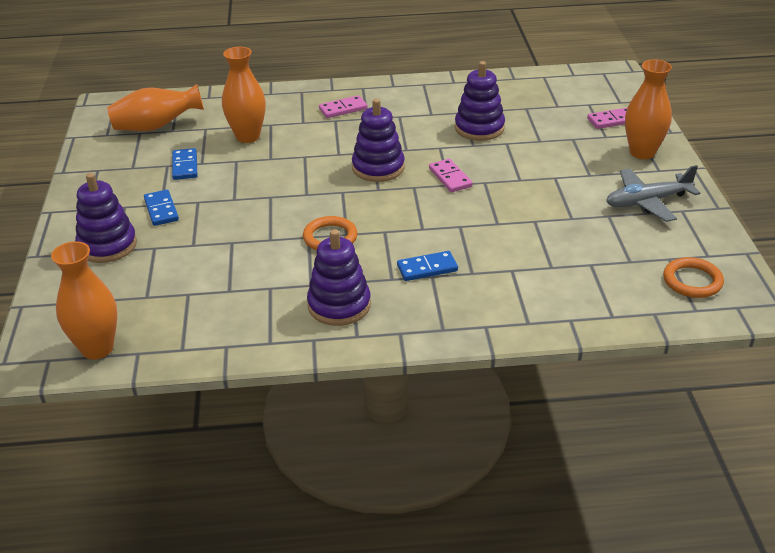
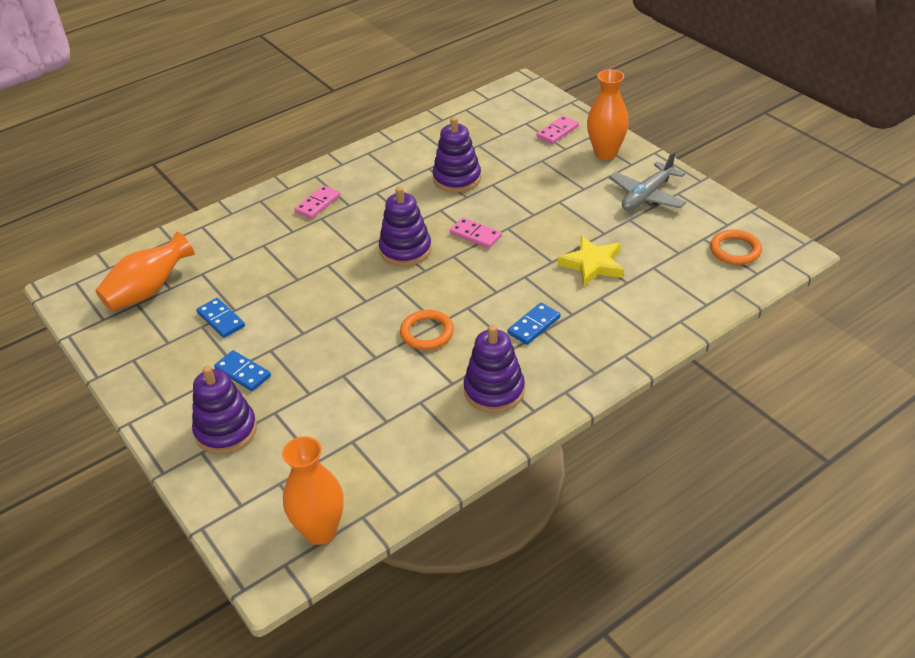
camera: 30 degrees left, 5 degrees up
(248, 136) = (253, 265): orange vase -> none
(533, 240) = (593, 264): none -> yellow star

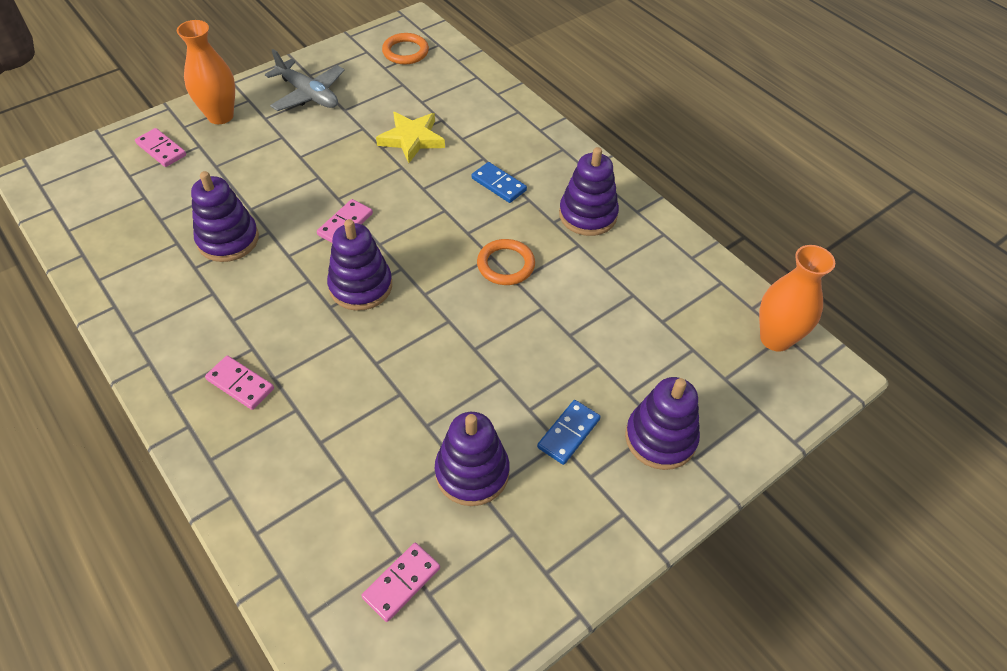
camera: 95 degrees left, 10 degrees up
(148, 291) = (401, 583): orange vase -> pink domino
(221, 319) = (472, 472): blue domino -> purple stacking toy

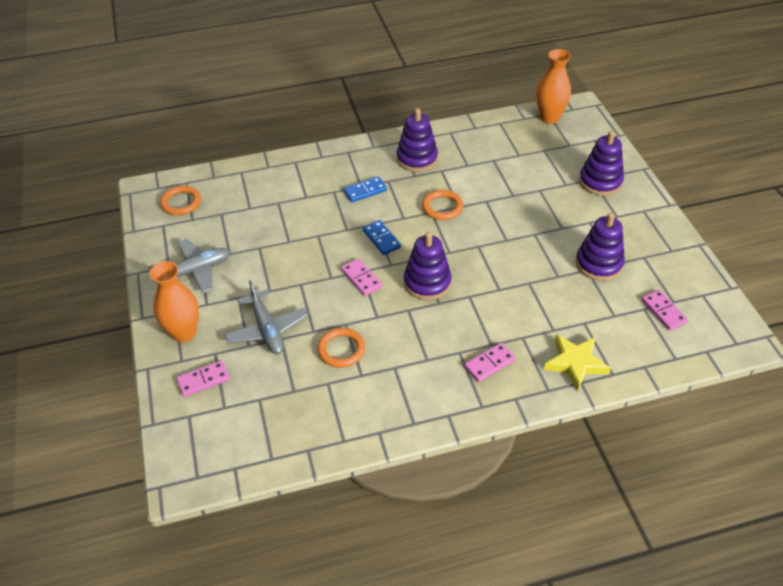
camera: 65 degrees left, 5 degrees down
(228, 239) = (341, 350): purple stacking toy -> orange ring
(242, 172) = (267, 329): none -> grey plane
(412, 139) = (290, 223): yellow star -> yellow star (575, 363)
(568, 433) = (585, 216): blue domino -> blue domino (381, 239)

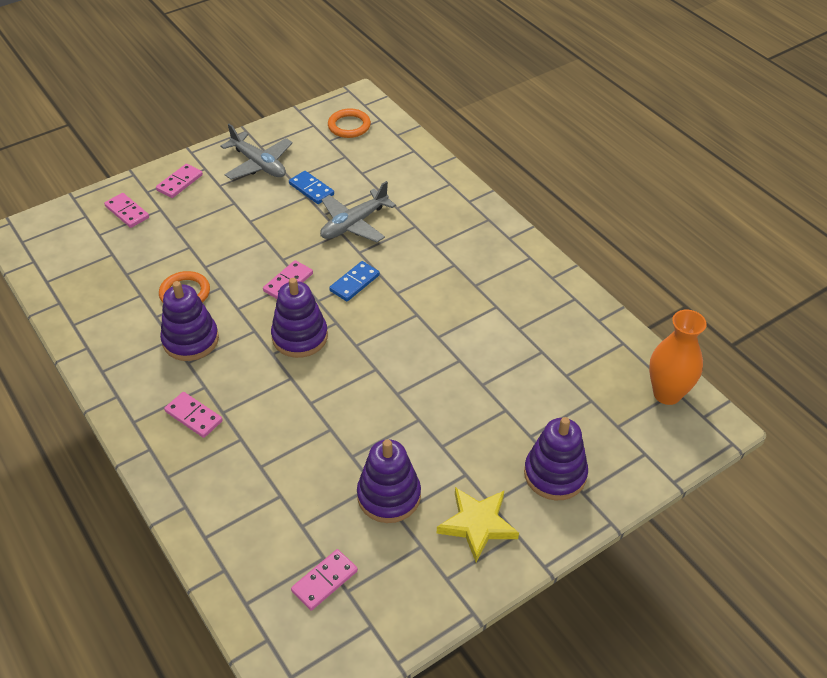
camera: 70 degrees right, 0 degrees up
(184, 333) = (179, 182): orange vase -> pink domino
(267, 329) = (198, 234): grey plane -> grey plane (354, 224)
(365, 191) = (427, 250): blue domino -> blue domino (311, 189)
(417, 158) = (507, 280): purple stacking toy -> purple stacking toy (190, 340)
(442, 207) = (429, 322): orange ring -> none
(575, 363) = (213, 496): yellow star -> yellow star (477, 524)

